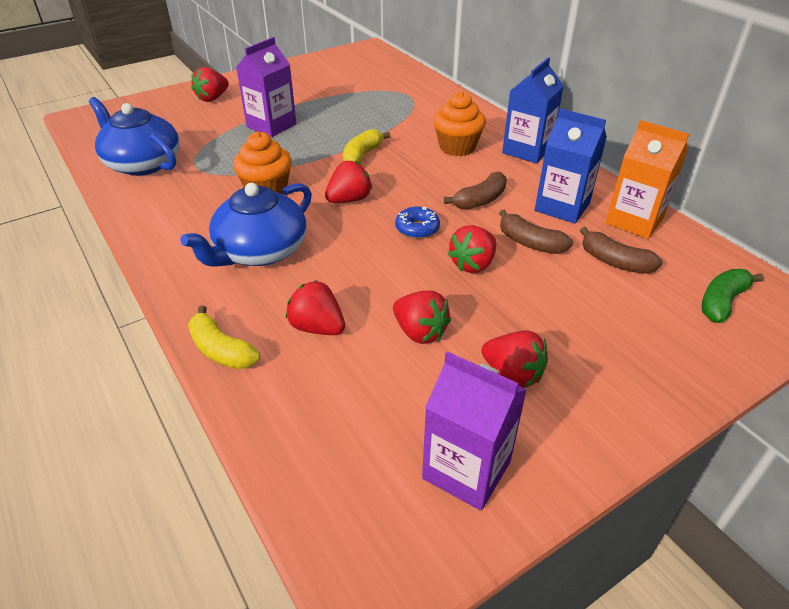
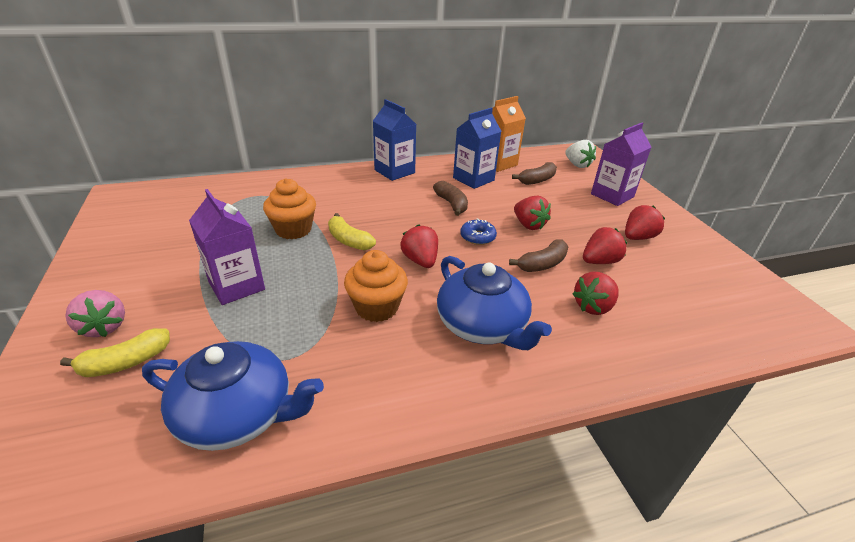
camera: 75 degrees left, 5 degrees down
(142, 163) = (238, 414): blue teapot -> blue teapot turned 135 degrees counterclockwise
(212, 98) = (104, 327): red strawberry -> pink strawberry
(221, 350) = (621, 366): yellow banana -> yellow banana (126, 362)
(457, 147) = (369, 195): orange cupcake -> orange cupcake (293, 229)
(466, 470) = (716, 270): purple carton -> purple carton (612, 195)
(530, 243) = (510, 199): brown banana -> brown banana (542, 264)
(722, 302) = (577, 165): green banana -> white strawberry

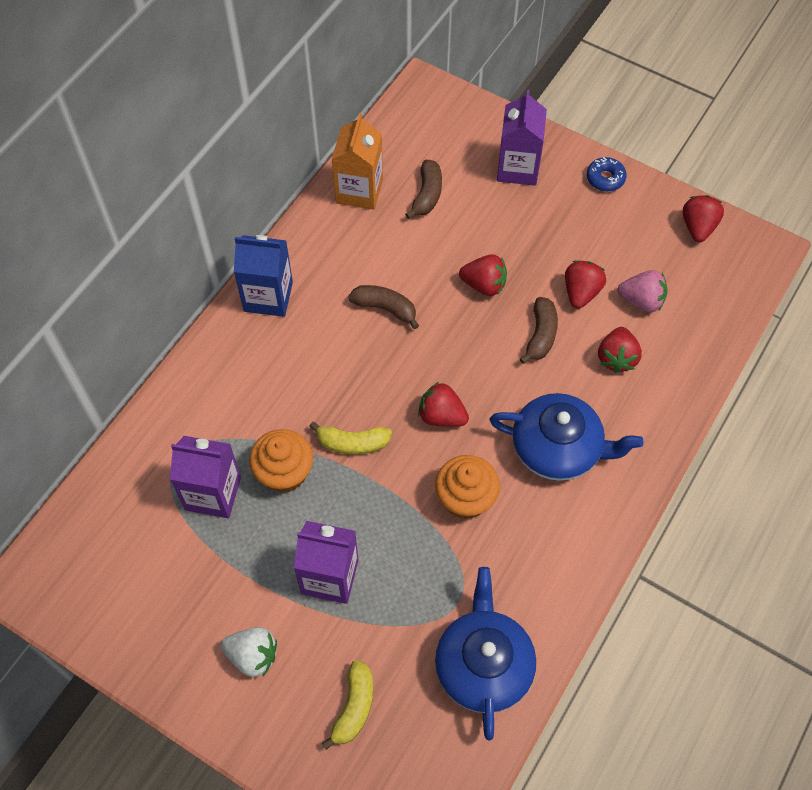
camera: 40 degrees left, 25 degrees up
(104, 327) = (288, 702): pink strawberry -> pink strawberry (641, 301)
(238, 414) = (483, 665): blue teapot -> blue teapot turned 60 degrees counterclockwise
(247, 215) = (213, 493): none -> purple carton
(473, 179) = (363, 244): blue carton -> none
(477, 237) = (457, 341): blue donut -> blue donut (605, 178)
(577, 165) = (441, 128): white strawberry -> white strawberry (253, 656)
(638, 237) = (586, 228): red strawberry -> red strawberry (698, 227)

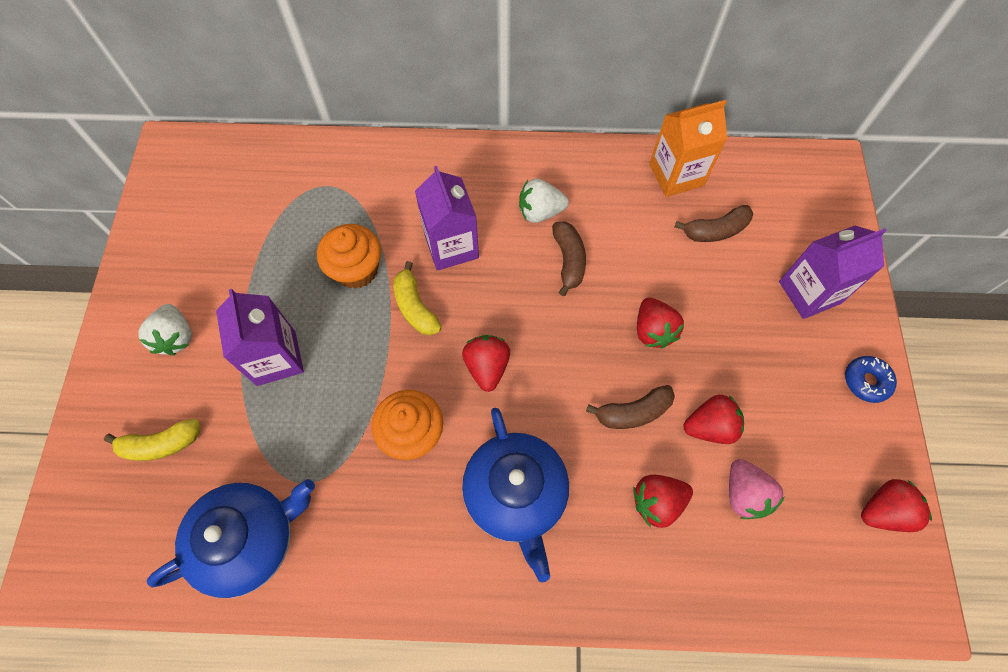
camera: 60 degrees right, 5 degrees up
(213, 493) = (309, 228): purple carton -> purple carton (451, 246)
(268, 296) = (518, 166): blue carton -> none
(325, 304) = (540, 212): none -> white strawberry

